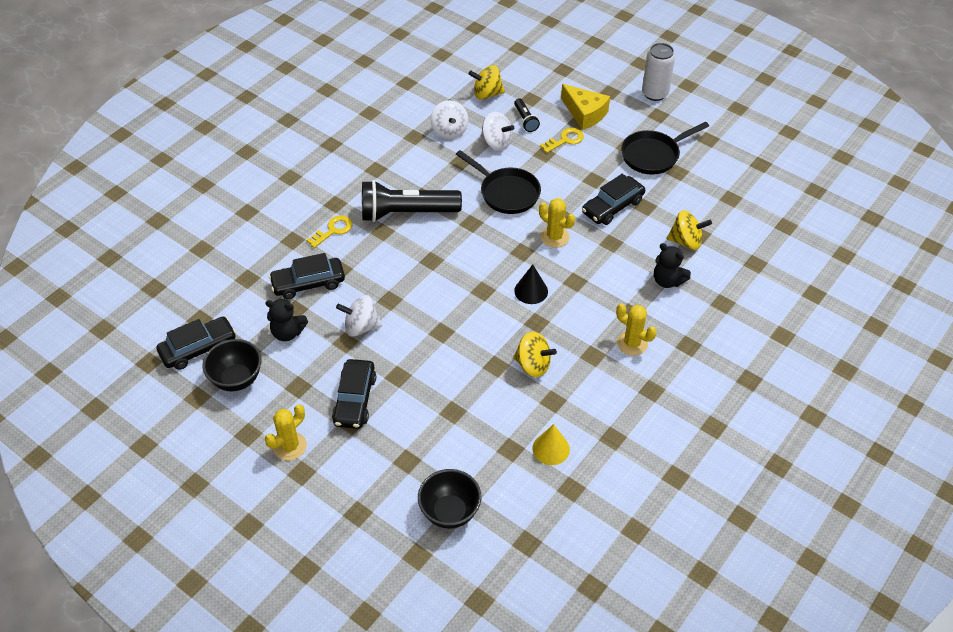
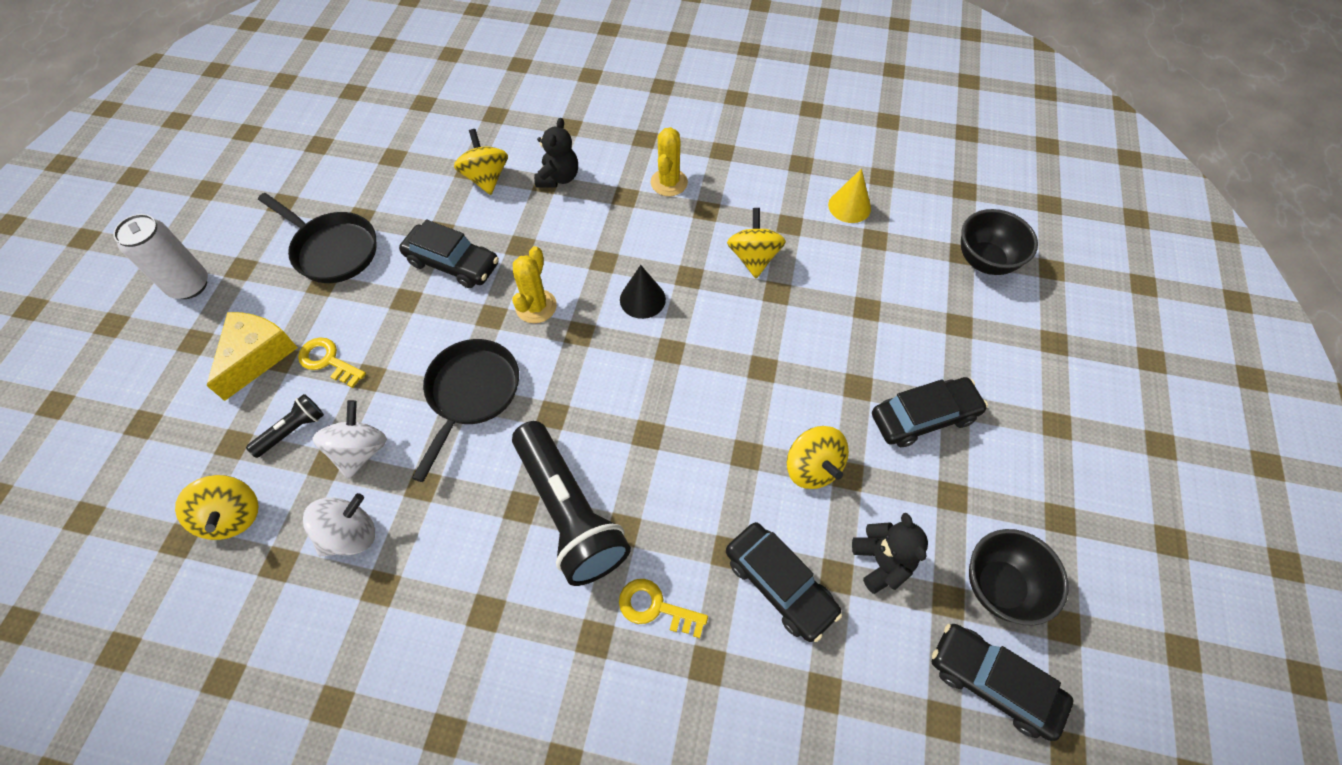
camera: 115 degrees left, 10 degrees up
(290, 446) = (1037, 457): yellow cactus -> none
(361, 327) = (812, 467): white spinning top -> yellow spinning top

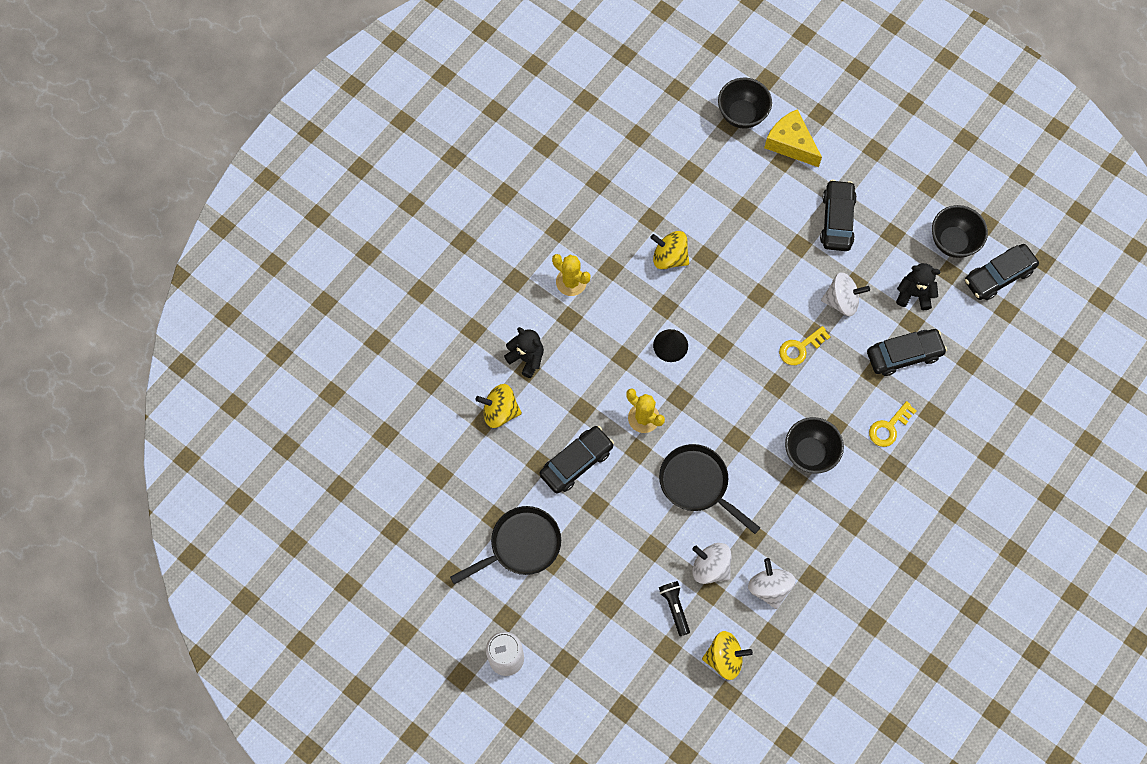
camera: 65 degrees left, 10 degrees up
(257, 356) = (599, 620): yellow cheese -> yellow cheese (790, 143)
(328, 361) = (626, 572): yellow key -> yellow key (800, 348)
(569, 512) = (810, 453): black flashlight -> black bowl
(812, 467) = (841, 301): yellow spinning top -> white spinning top
(849, 206) = (654, 172): yellow cone -> none

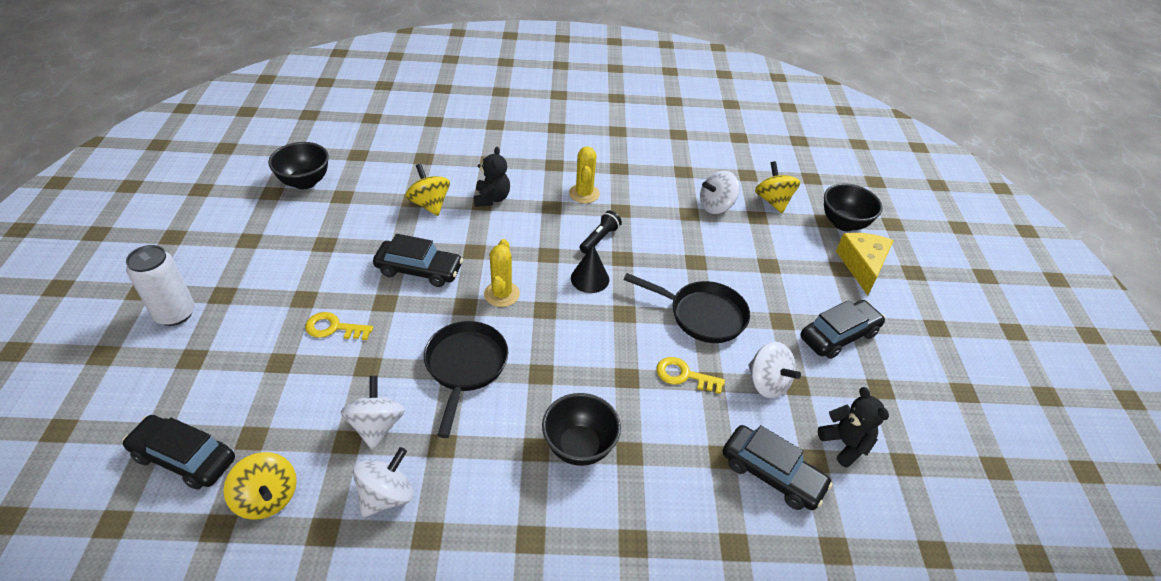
camera: 50 degrees right, 25 degrees down
(520, 545) = (306, 271): black pan -> black pan (702, 315)
(657, 192) = (716, 206): none -> white spinning top
(669, 257) = (669, 239): yellow spinning top -> yellow spinning top (773, 201)
(675, 608) = (307, 419): black flashlight -> black flashlight (600, 239)
(889, 427) = (677, 509): yellow key -> yellow key (334, 328)
(953, 242) = (939, 447): black bowl -> black bowl (305, 182)
(998, 276) = (960, 518): black car -> black car (184, 458)

